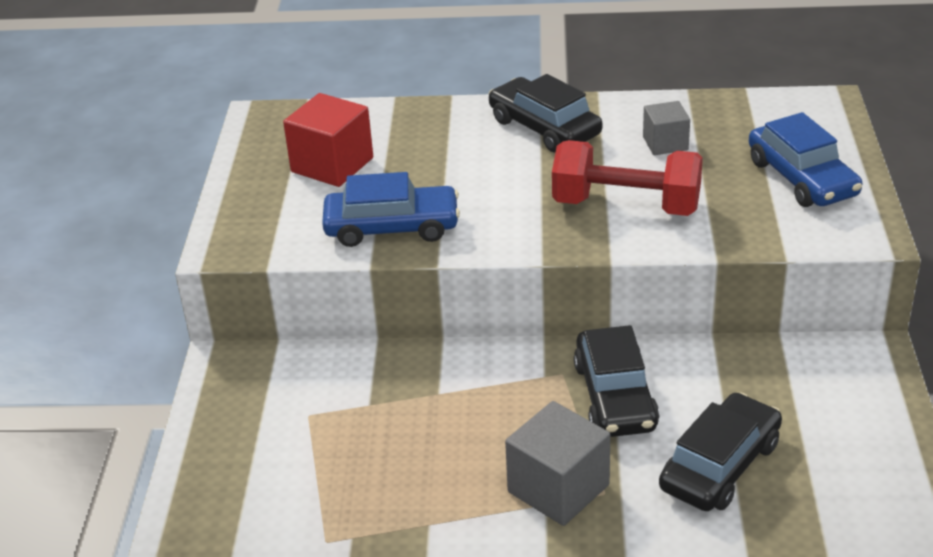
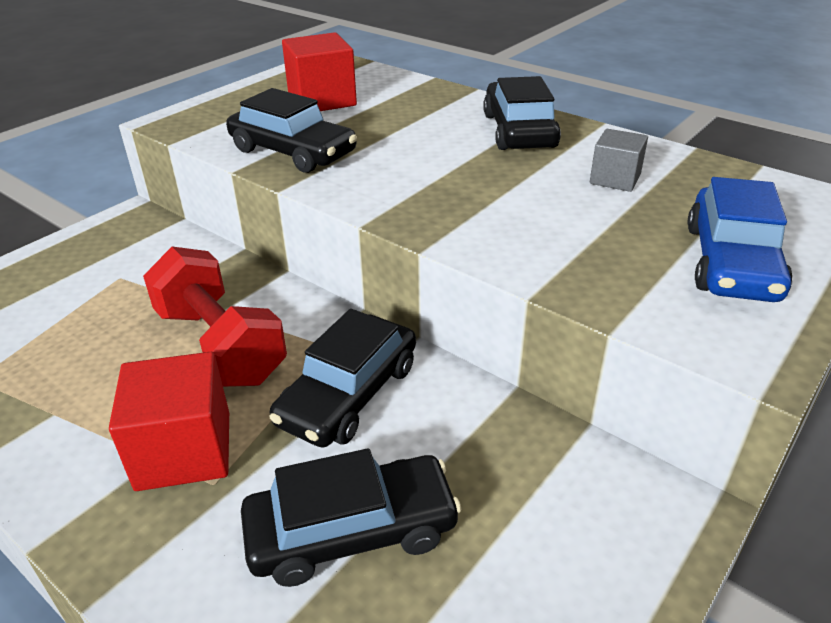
camera: 35 degrees right, 0 degrees up
(392, 227) = (292, 152): blue car -> black car
(558, 488) = (184, 450): grey cube -> red cube
(626, 205) = (505, 212): red dumbbell -> red dumbbell (221, 345)

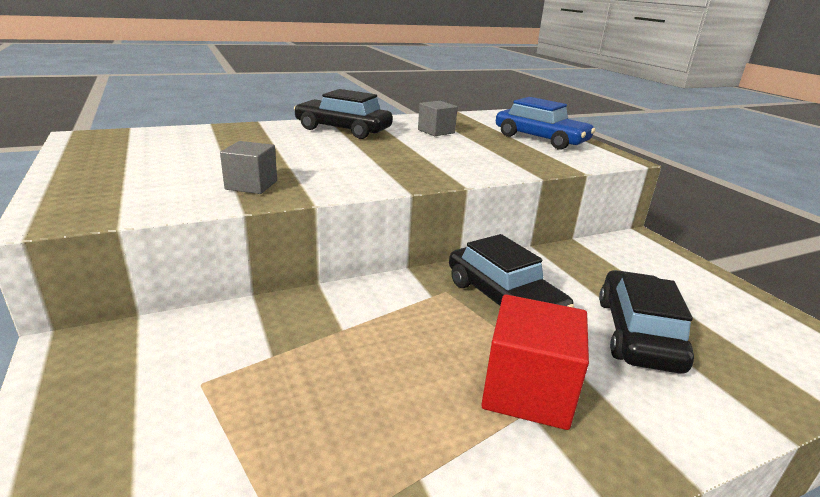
camera: 65 degrees left, 10 degrees down
(221, 345) = (396, 340): red dumbbell -> none
(292, 152) = (251, 185): black car -> grey cube
(322, 100) = (169, 156): red cube -> none

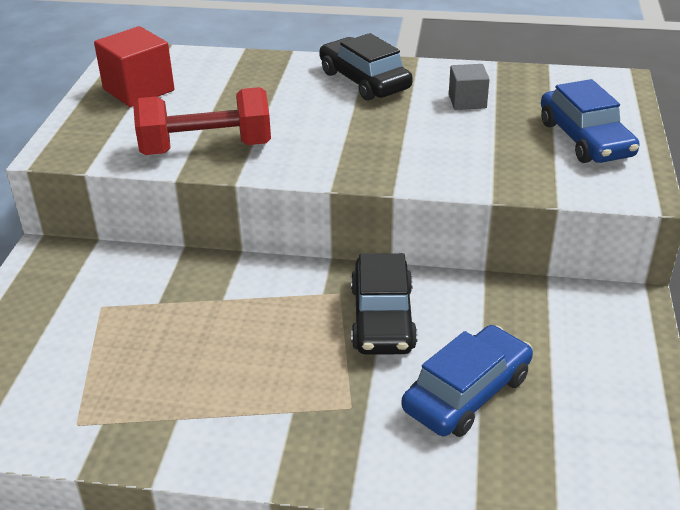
camera: 35 degrees right, 10 degrees up
(251, 185) = (206, 148): grey cube -> red dumbbell
(527, 391) = (308, 398): red cube -> red cube (138, 90)
(638, 333) = (467, 393): black car -> blue car

